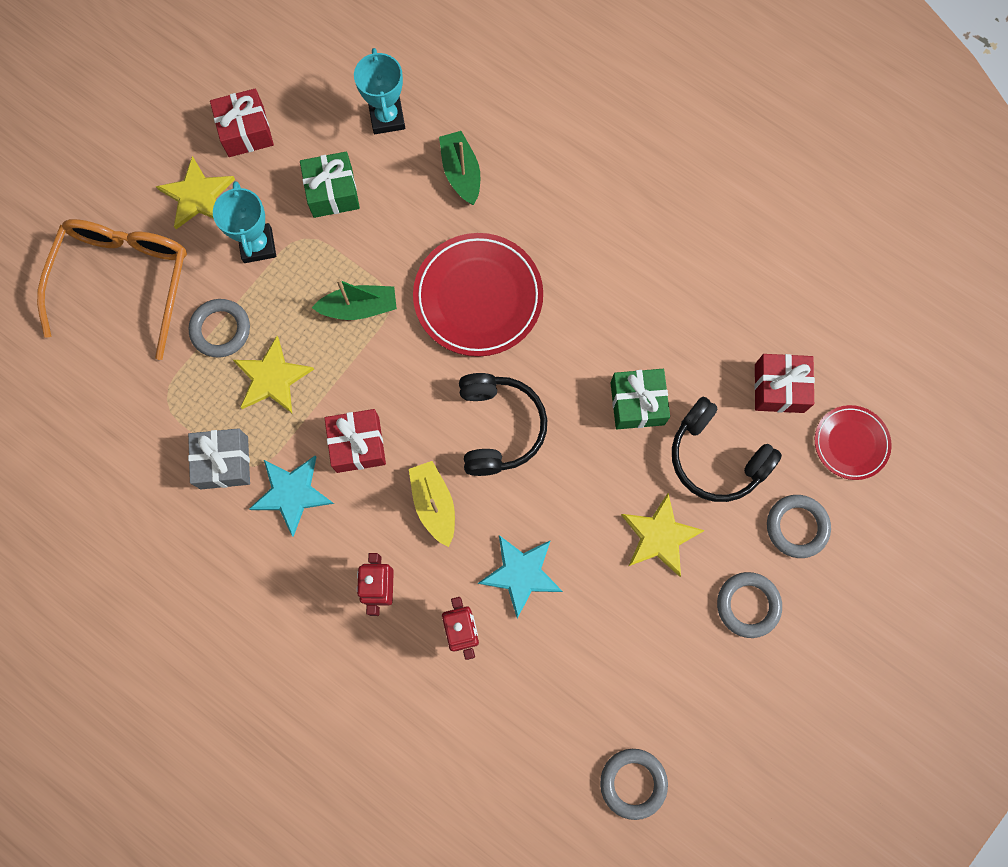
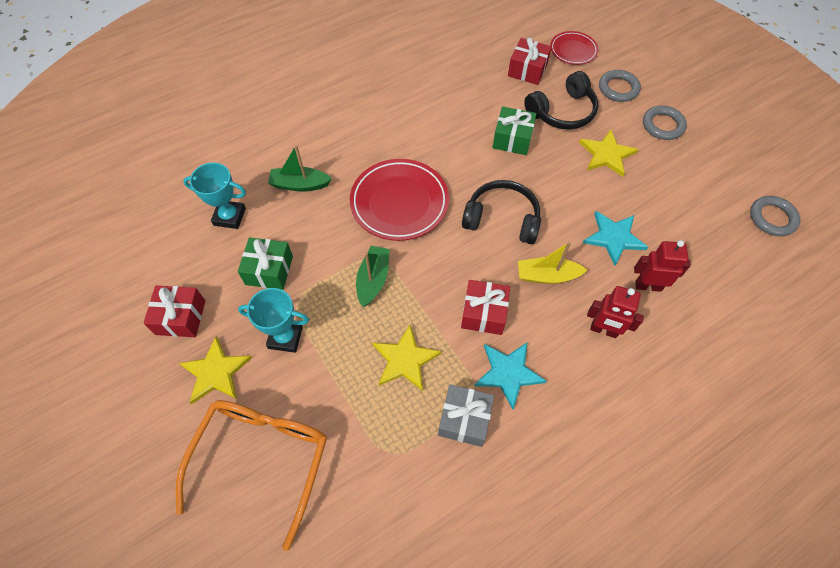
camera: 70 degrees left, 15 degrees down
(124, 281) = (262, 458): orange glasses -> orange glasses turned 75 degrees clockwise
(221, 330) = (346, 388): grey ring -> none

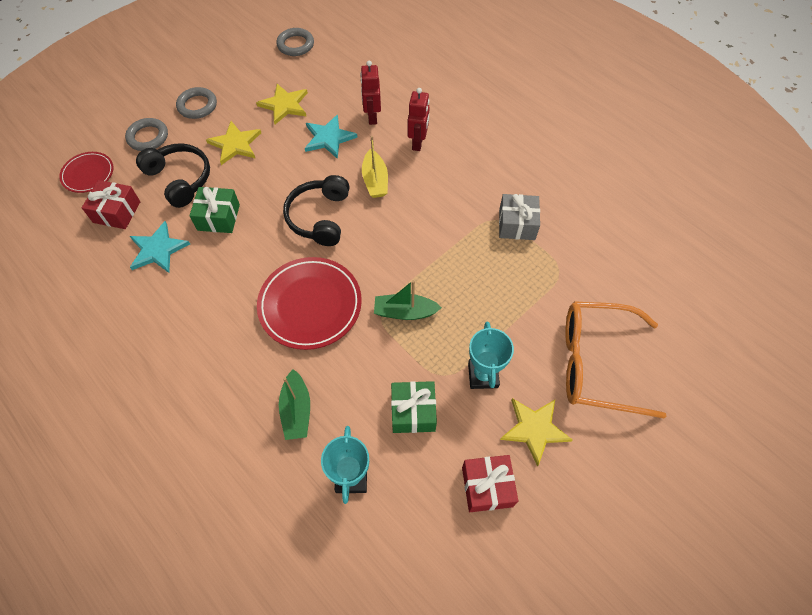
camera: 100 degrees left, 0 degrees up
(405, 359) = (478, 272): yellow star -> yellow star (284, 105)
(484, 313) = (421, 221): red gift -> none
(508, 373) = (470, 200): turquoise star -> turquoise star (158, 249)

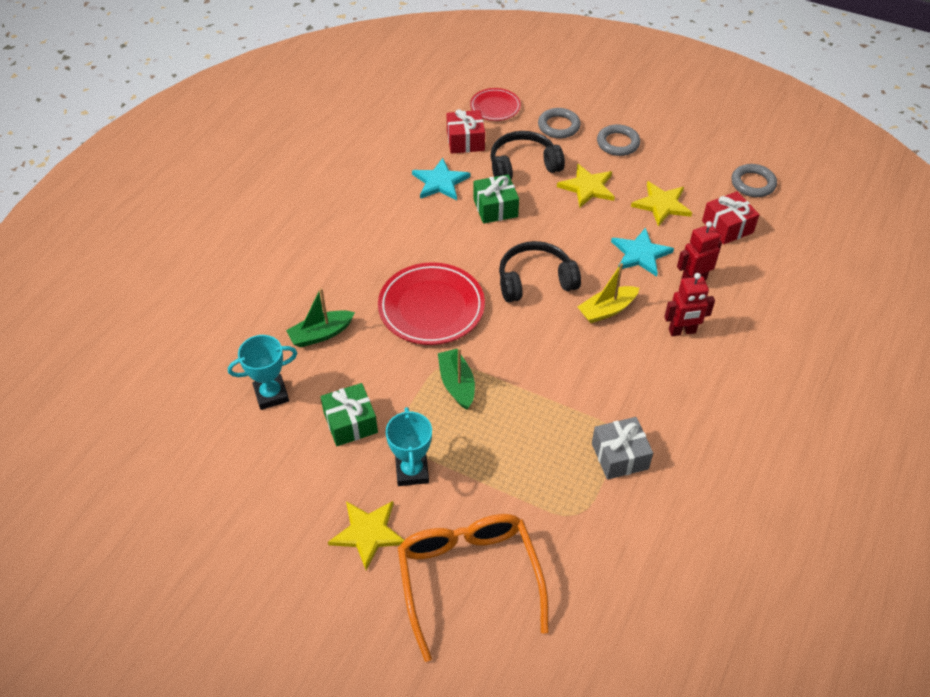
camera: 70 degrees right, 10 degrees down
(180, 179) = (523, 166): black headphones -> black headphones turned 135 degrees counterclockwise
(483, 375) = (412, 471): turquoise trophy -> turquoise trophy turned 75 degrees counterclockwise
(487, 487) = (294, 505): red gift -> red gift (727, 227)

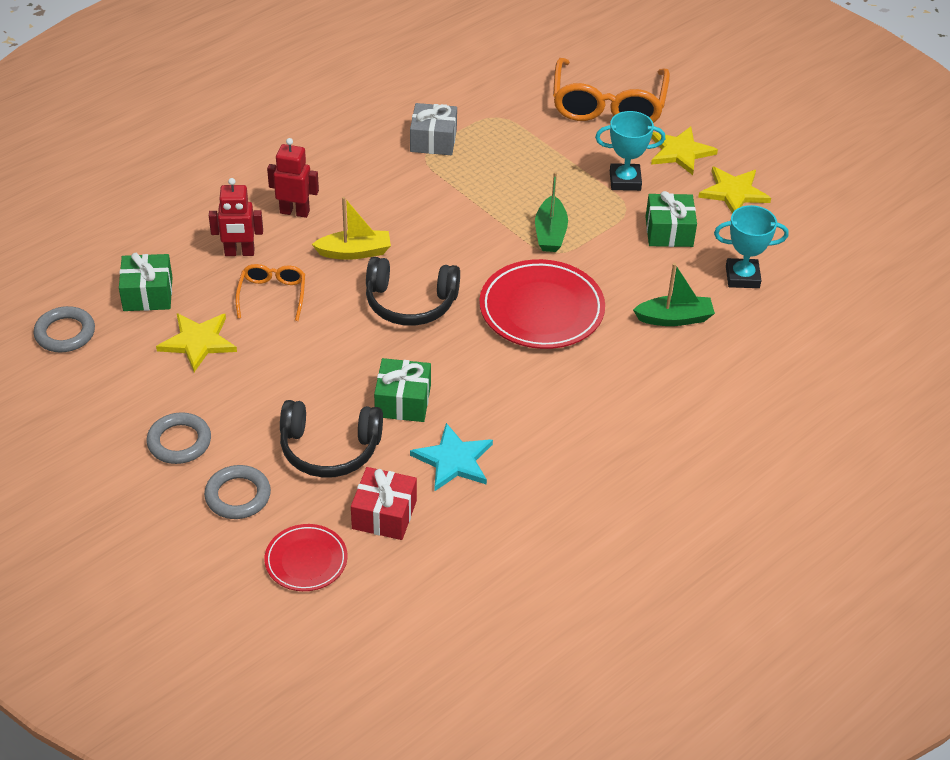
camera: 160 degrees left, 5 degrees down
(412, 471) = (625, 181): turquoise trophy -> turquoise trophy turned 75 degrees clockwise
(587, 187) = (269, 392): yellow star -> yellow star (733, 192)
(640, 254) = (272, 295): turquoise star -> orange glasses
(727, 227) = (148, 294): red gift -> green gift

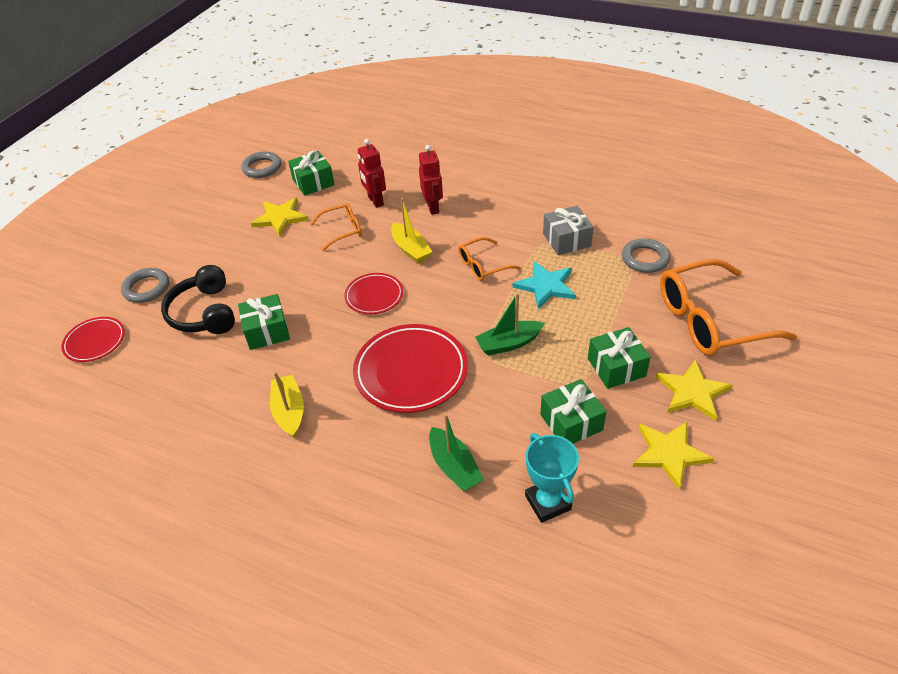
camera: 70 degrees right, 0 degrees up
(179, 442) = (187, 246): grey ring -> grey ring (645, 259)
(384, 514) = (148, 364): red gift -> none
(410, 303) = (374, 296): black headphones -> red plate
(425, 210) = (483, 265): none -> orange glasses
(453, 460) = (216, 381): turquoise star -> turquoise star (546, 286)
(537, 411) = (289, 412): none -> yellow boat
(625, 181) = (616, 367): turquoise trophy -> green gift

